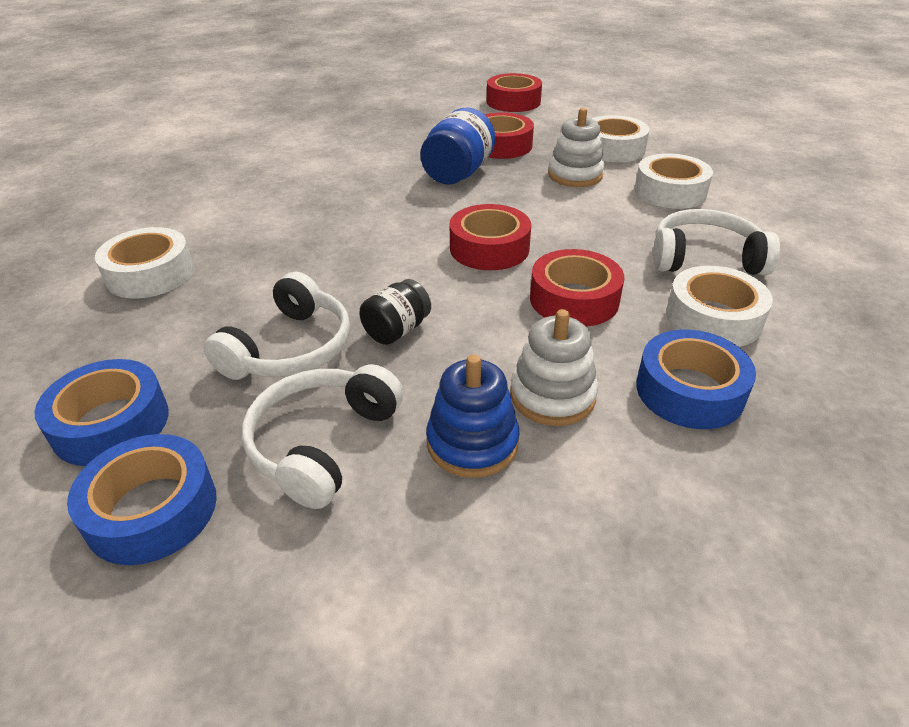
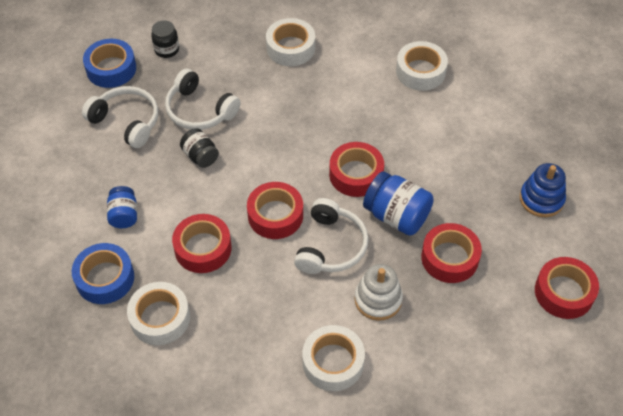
camera: 100 degrees right, 15 degrees up
(111, 424) = (167, 50): blue tape -> black jar
(403, 201) = (356, 174): none -> red tape
(472, 443) = (105, 176): blue stacking toy -> blue stacking toy (541, 199)
(552, 396) = (124, 215): white stacking toy -> blue jar
(613, 149) = (428, 348): white tape -> white tape (420, 71)
(705, 258) = (226, 343): white headphones -> white headphones (331, 246)

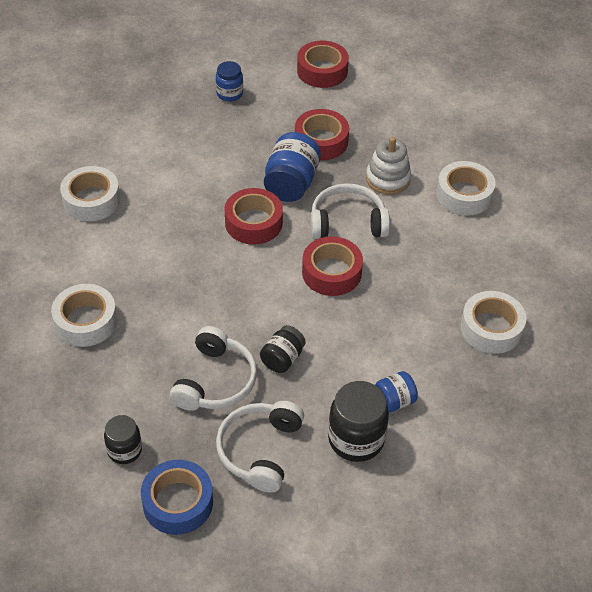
camera: 110 degrees left, 5 degrees down
(104, 181) = (356, 439): none -> black jar
(105, 278) = (474, 390): blue tape -> none
(203, 248) = (398, 319): red tape -> none
(541, 199) = (229, 94): blue stacking toy -> blue jar

